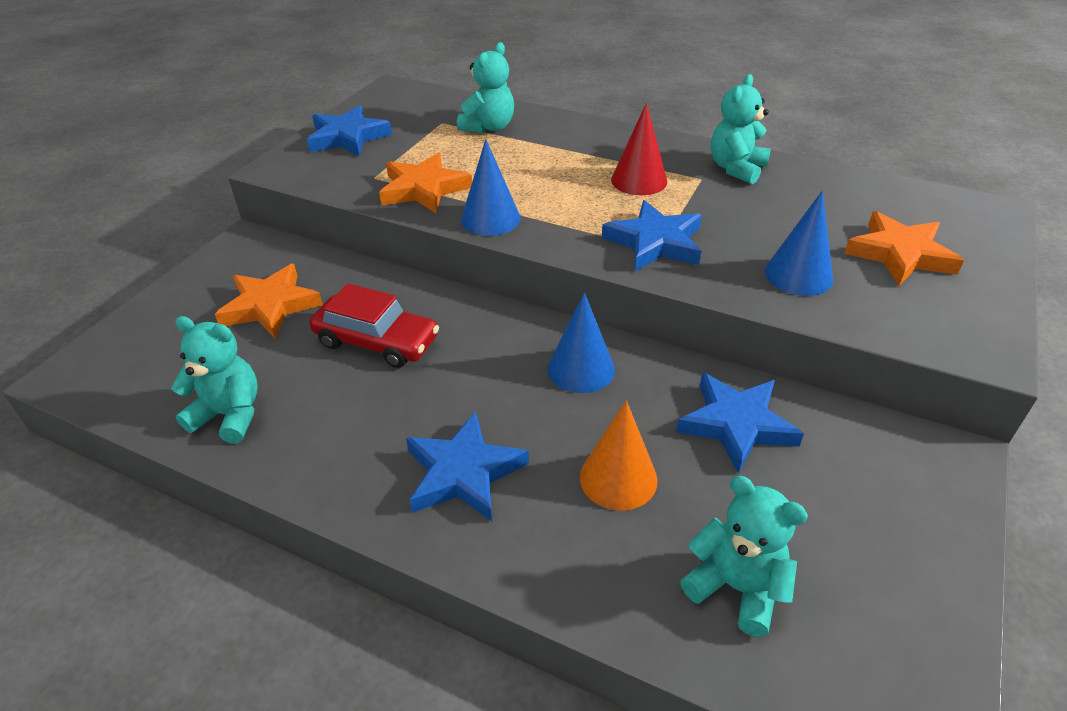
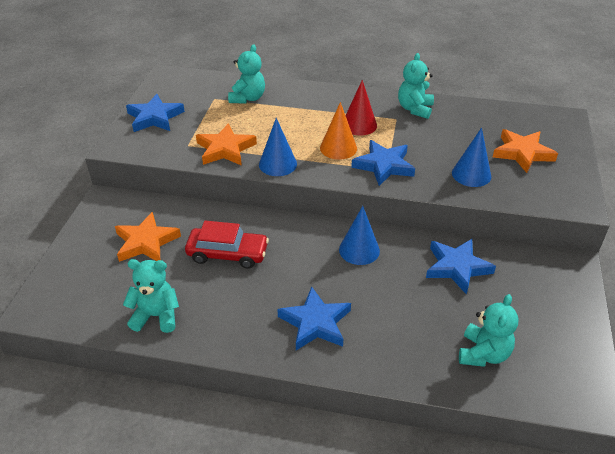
camera: 15 degrees left, 0 degrees up
(618, 478) = (403, 309): orange cone -> orange cone (338, 148)
(736, 587) = (483, 354): turquoise teddy bear -> turquoise teddy bear turned 90 degrees clockwise

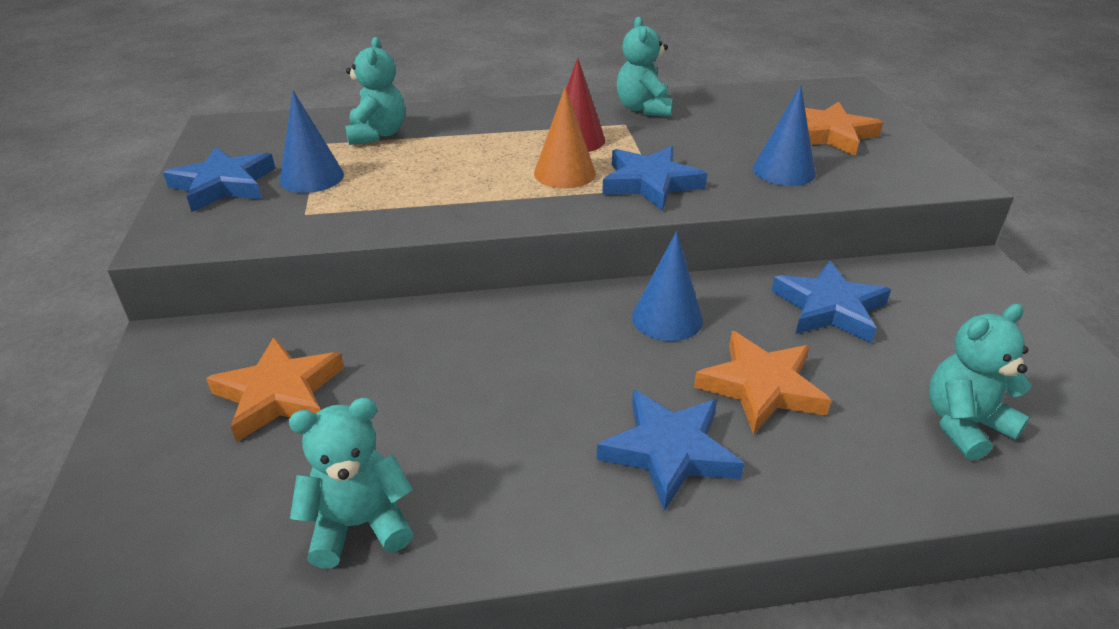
camera: 20 degrees left, 5 degrees down
(225, 149) = (376, 207): orange star -> orange star (761, 387)
(227, 254) = (447, 377): red car -> none
(277, 164) = (480, 211): blue cone -> blue cone (312, 177)
(483, 354) = (964, 425): turquoise teddy bear -> turquoise teddy bear turned 120 degrees counterclockwise

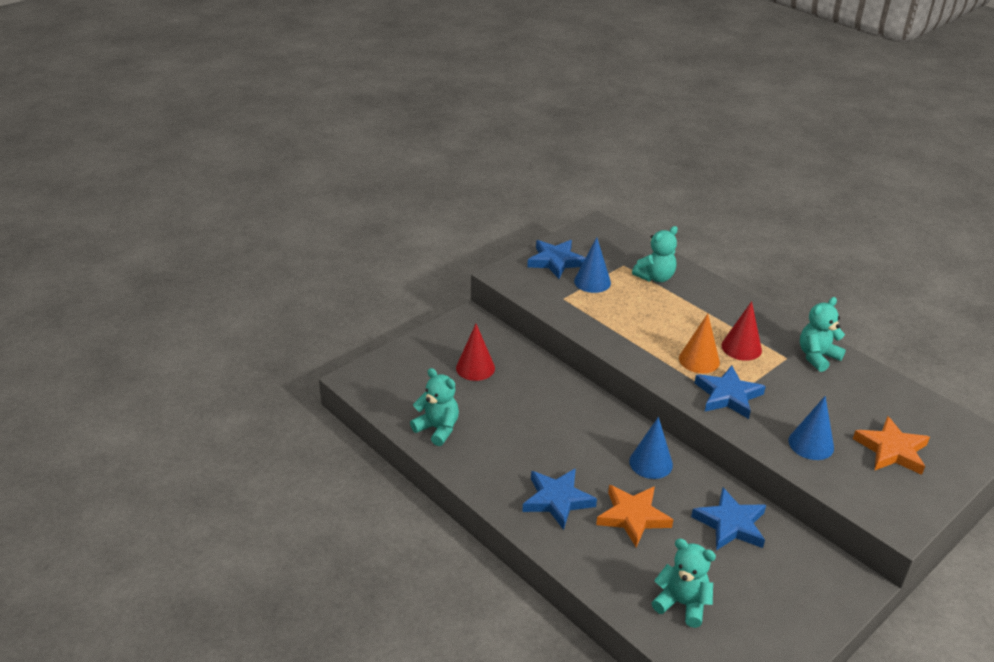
camera: 55 degrees right, 0 degrees up
(279, 394) = (475, 368): orange star -> red cone

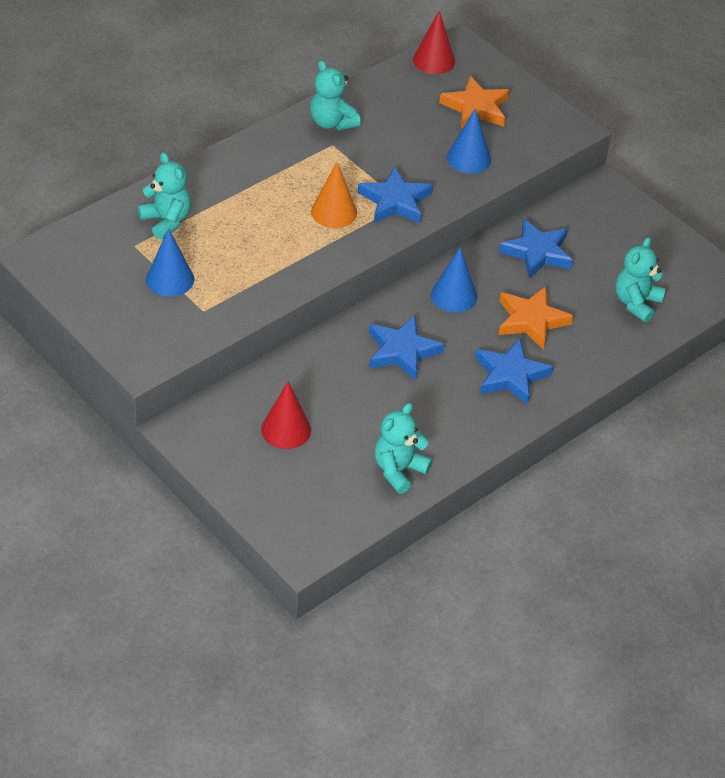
camera: 90 degrees left, 10 degrees up
(555, 261) = (118, 309): blue star -> blue star (402, 351)
(741, 347) = (313, 175): red cone -> red cone (434, 60)

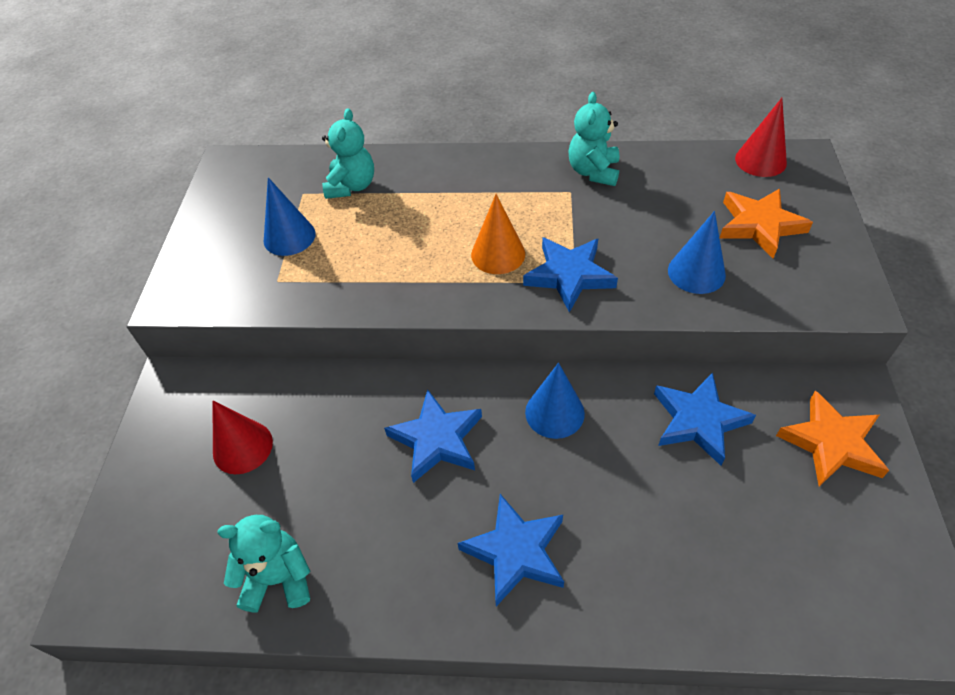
camera: 50 degrees right, 5 degrees up
(531, 320) = (609, 499): orange star -> orange star (831, 443)
(636, 303) = (766, 566): turquoise teddy bear -> none

